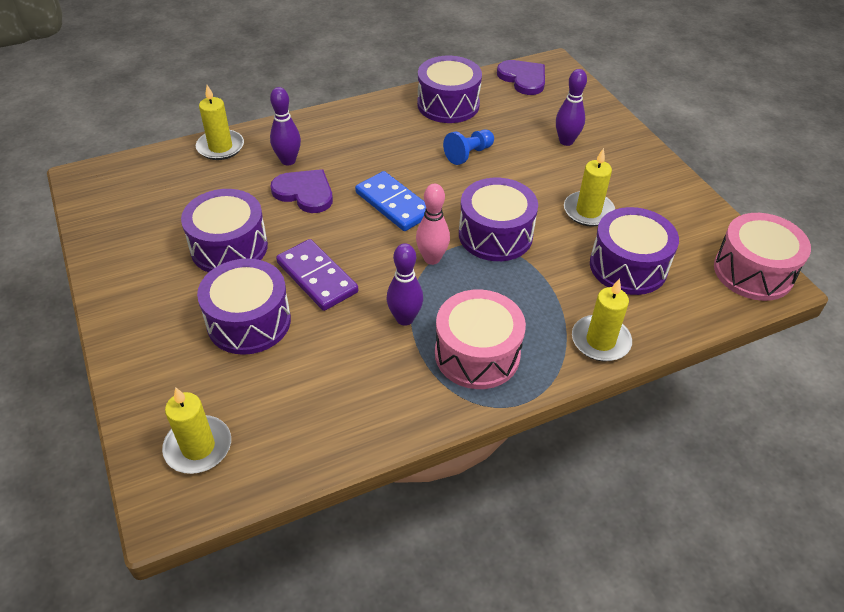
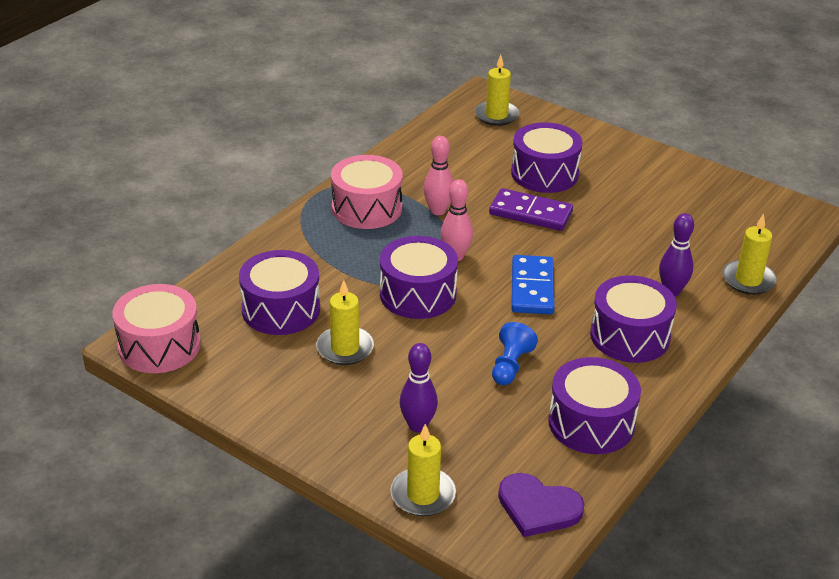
camera: 150 degrees right, 10 degrees down
(229, 247) = (621, 209): purple drum -> purple drum (630, 336)
(305, 193) = (619, 269): purple heart -> none
(394, 204) = (532, 288): blue domino -> blue domino turned 75 degrees clockwise
(405, 319) = (438, 211): purple bowling pin -> pink bowling pin
(600, 341) = (278, 246): yellow candle -> yellow candle (423, 495)

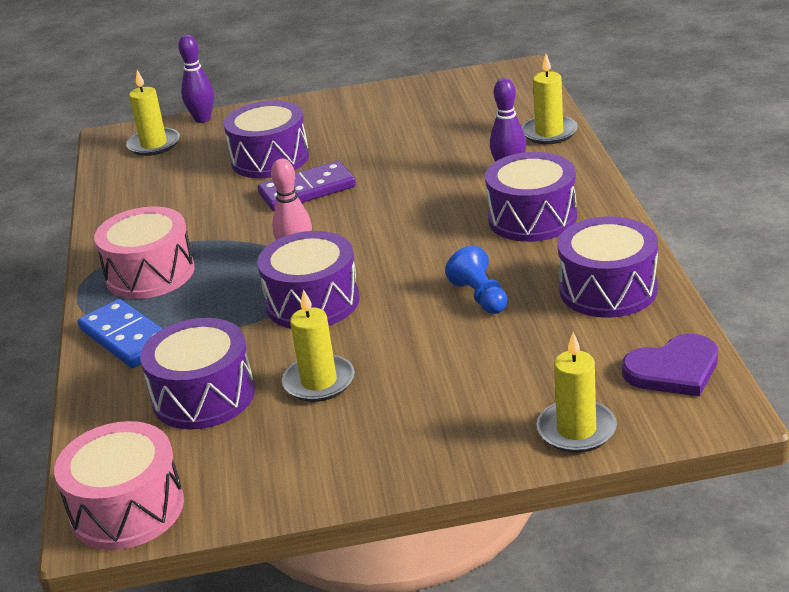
camera: 40 degrees left, 5 degrees down
(417, 425) = (483, 388): purple bowling pin -> purple bowling pin (202, 119)
(438, 211) = (222, 236): pink bowling pin -> none
(532, 288) = (401, 237): blue domino -> blue domino (126, 338)

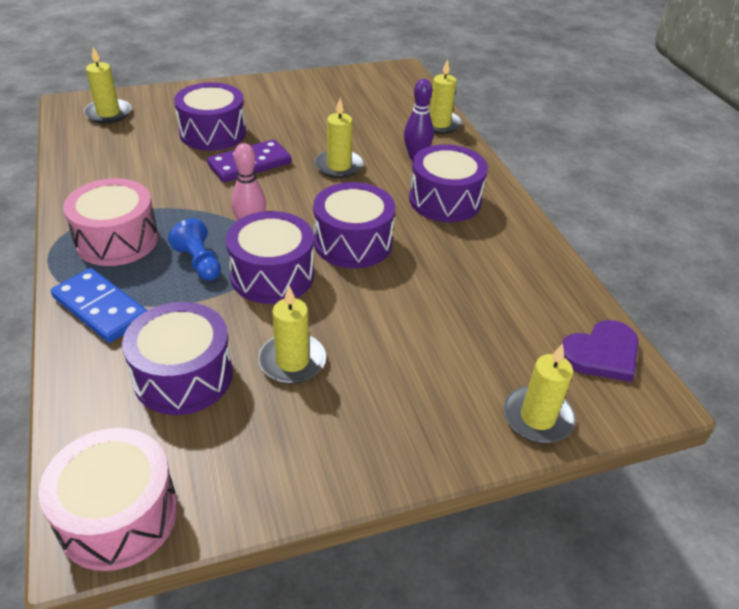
camera: 15 degrees left, 10 degrees up
(202, 119) = (149, 93): purple bowling pin -> none
(412, 187) = (339, 166): none -> yellow candle
(480, 297) = (419, 274): blue pawn -> blue pawn (199, 262)
(608, 289) = (524, 271): purple drum -> purple drum (353, 242)

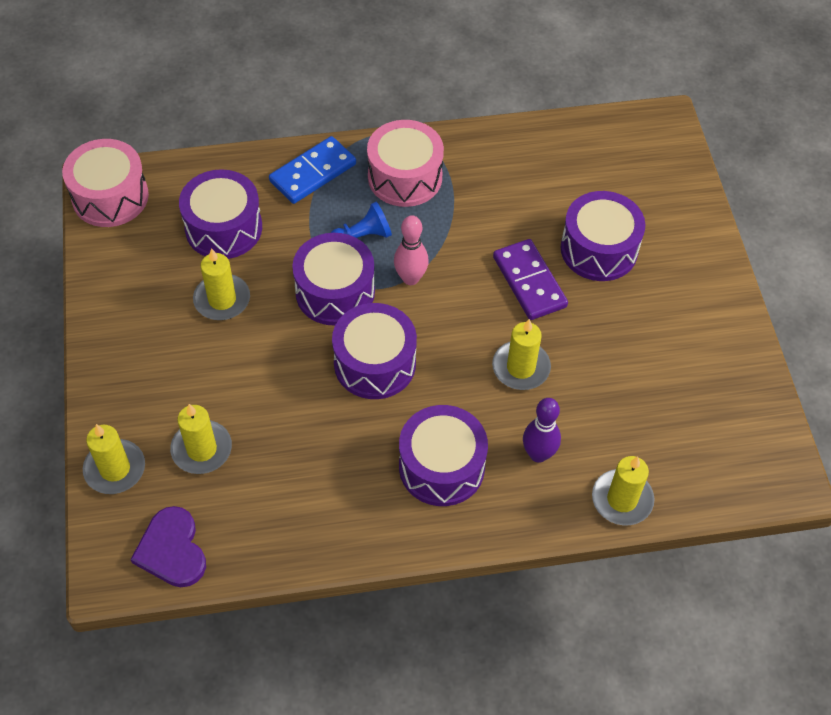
camera: 100 degrees right, 15 degrees up
(108, 113) = (643, 154): yellow candle -> yellow candle (201, 449)

